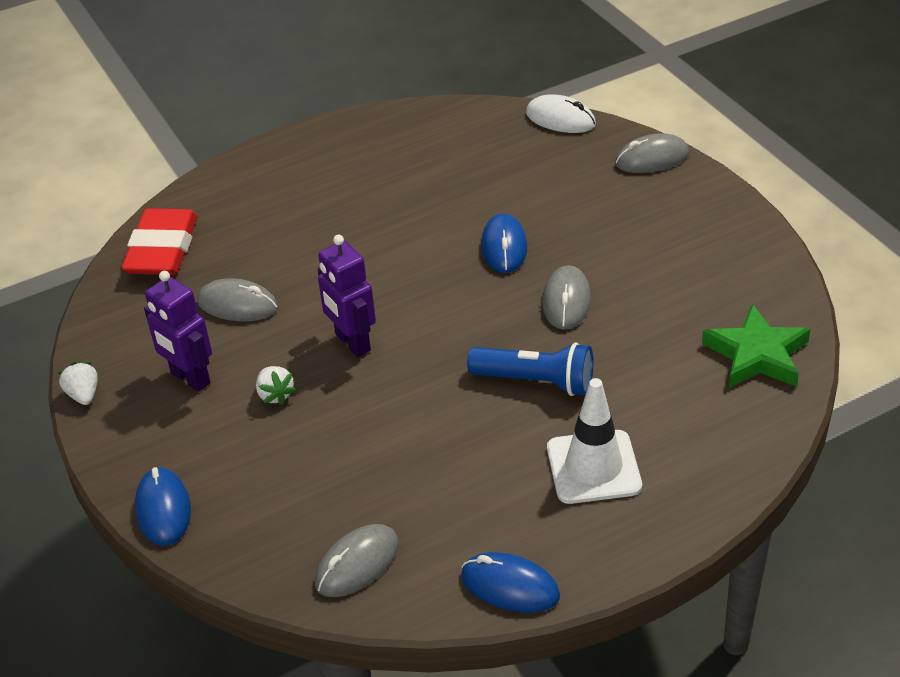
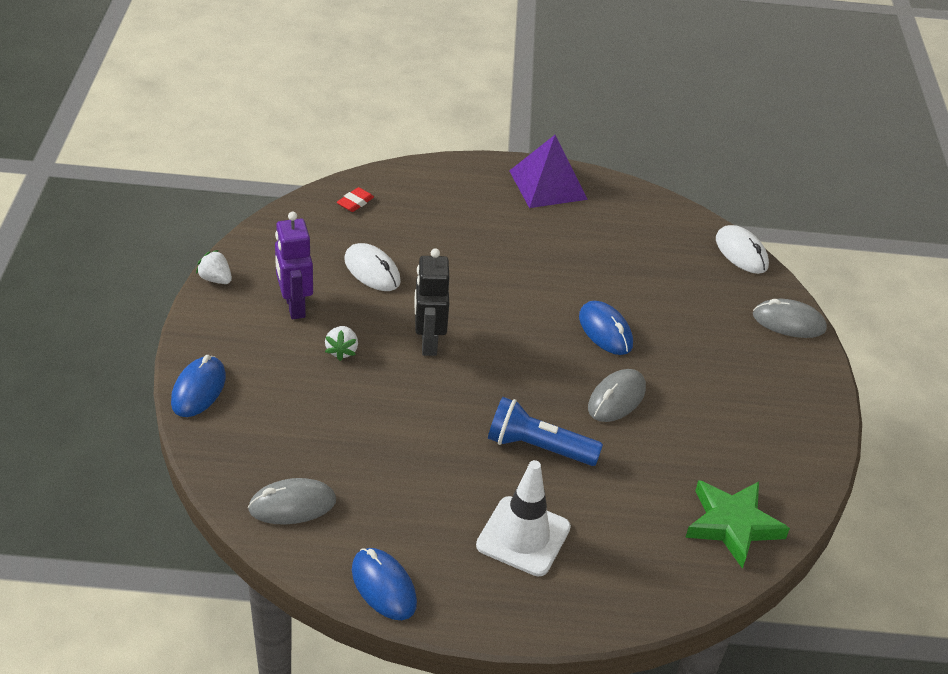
camera: 25 degrees right, 0 degrees up
(83, 395) = (215, 279): white strawberry -> white strawberry turned 60 degrees counterclockwise
(162, 249) = (355, 202): red eraser -> red eraser, size x0.42
(238, 305) = (372, 271): grey mouse -> white mouse
(336, 142) = (548, 185): none -> purple pyramid
(352, 343) = (428, 343): purple robot -> black robot
(504, 247) = (605, 331): blue mouse -> blue mouse turned 60 degrees counterclockwise
(536, 381) = (538, 447): blue flashlight -> blue flashlight turned 150 degrees clockwise

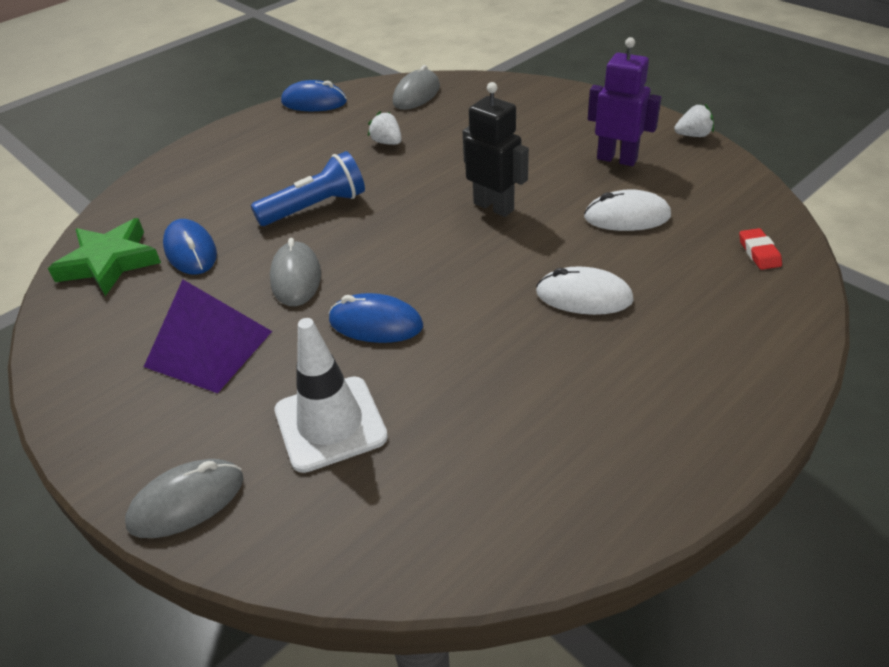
camera: 140 degrees right, 0 degrees up
(198, 389) = (564, 94): blue mouse -> blue mouse (191, 251)
(342, 351) = (535, 161): white strawberry -> white strawberry (387, 142)
(523, 536) = (262, 163): white traffic cone -> white traffic cone (330, 424)
(548, 185) = (677, 442): purple pyramid -> purple pyramid (208, 348)
(741, 253) = (337, 566): white mouse -> white mouse (584, 296)

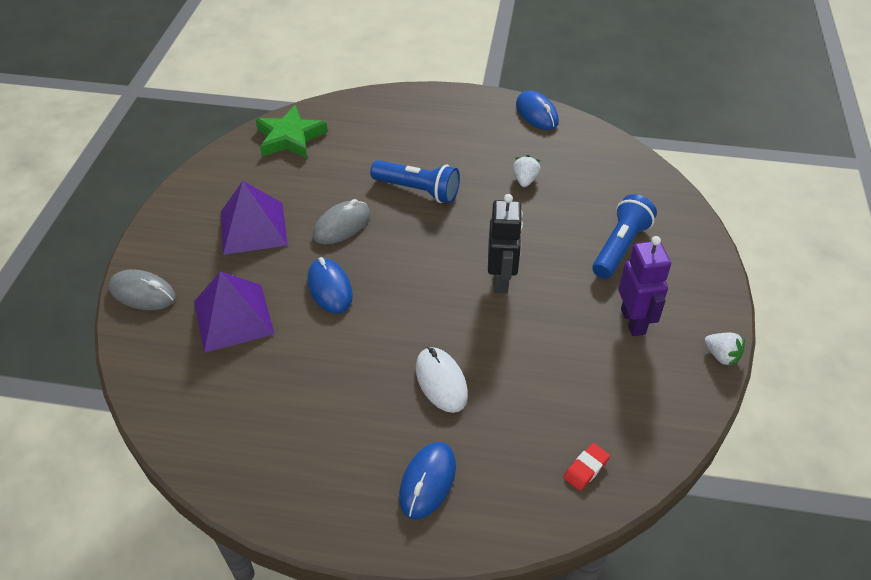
camera: 50 degrees right, 5 degrees up
(191, 251) = (327, 163): blue mouse -> blue mouse (427, 481)
(330, 424) = (233, 317): white traffic cone -> purple pyramid
(416, 94) = (604, 159): grey mouse -> none
(527, 130) = (620, 247): none -> blue flashlight
(627, 217) = (558, 363): white mouse -> none

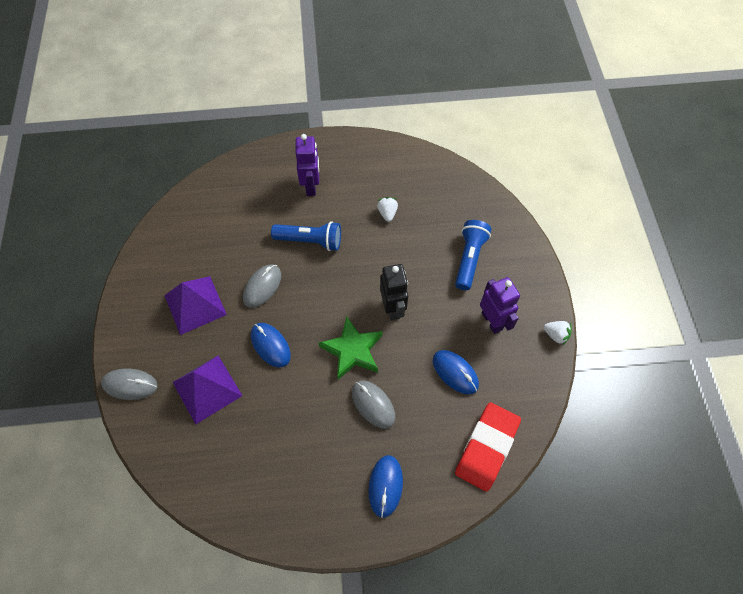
camera: 15 degrees left, 15 degrees up
(290, 137) = (196, 212): green star -> green star (353, 350)
(438, 137) = (311, 186): none -> purple robot
(441, 381) = (373, 404): white mouse -> grey mouse
(536, 113) = (380, 147): blue mouse -> blue mouse (455, 372)
(586, 468) = (486, 447): red eraser -> red eraser, size x2.41

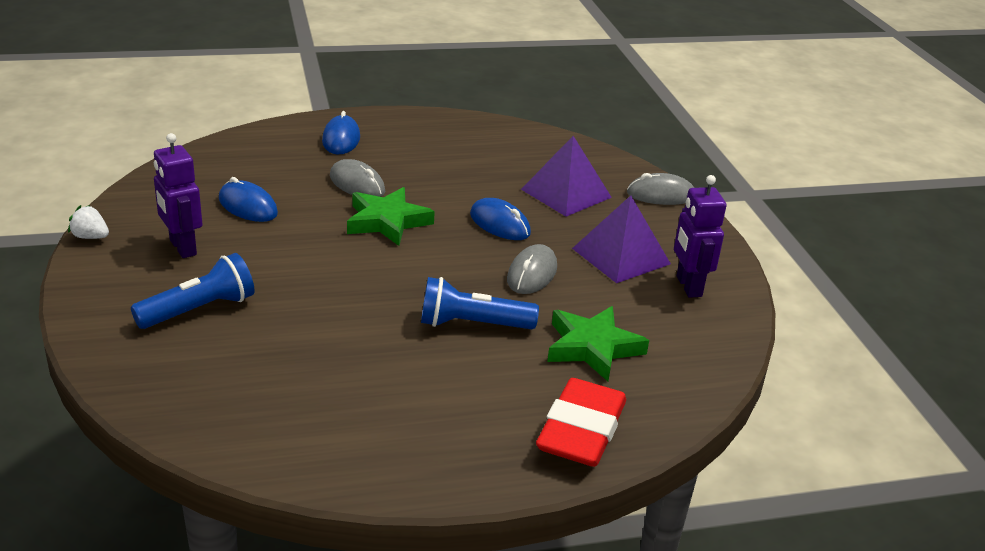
camera: 170 degrees right, 30 degrees down
(245, 220) = (592, 347): none -> green star
(311, 186) = (490, 398): purple robot -> purple robot (688, 286)
(387, 213) = (340, 363): white strawberry -> none
(393, 308) = (331, 257): black robot -> none
(469, 259) = (199, 310): blue flashlight -> blue flashlight turned 135 degrees counterclockwise
(486, 447) = (221, 159): red eraser -> red eraser (581, 430)

